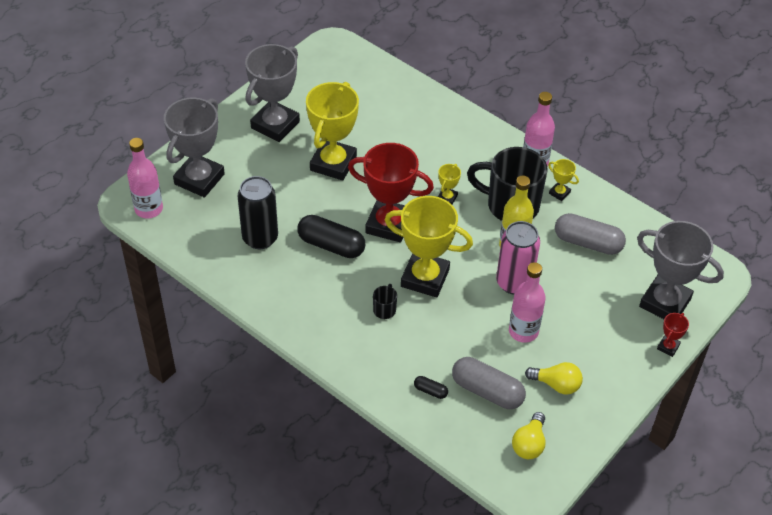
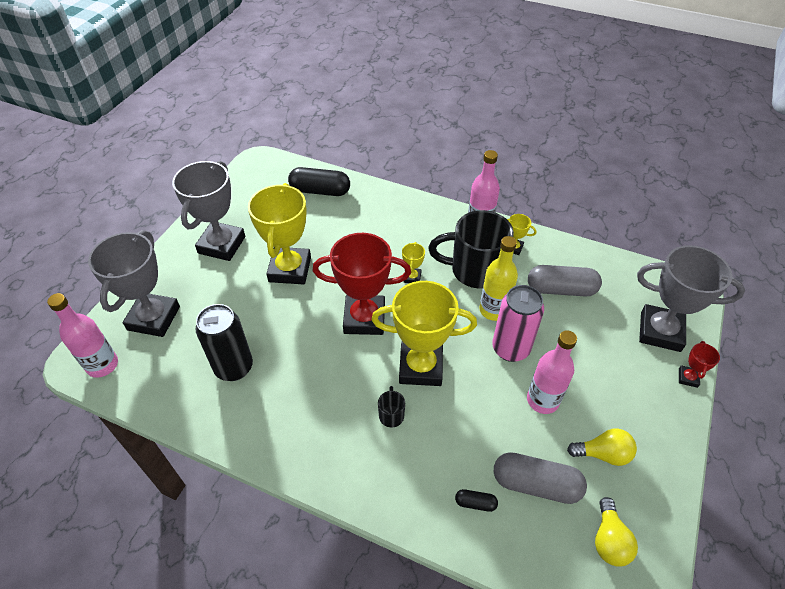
camera: 15 degrees left, 0 degrees up
(331, 245) = (312, 356): black capsule -> black capsule (320, 191)

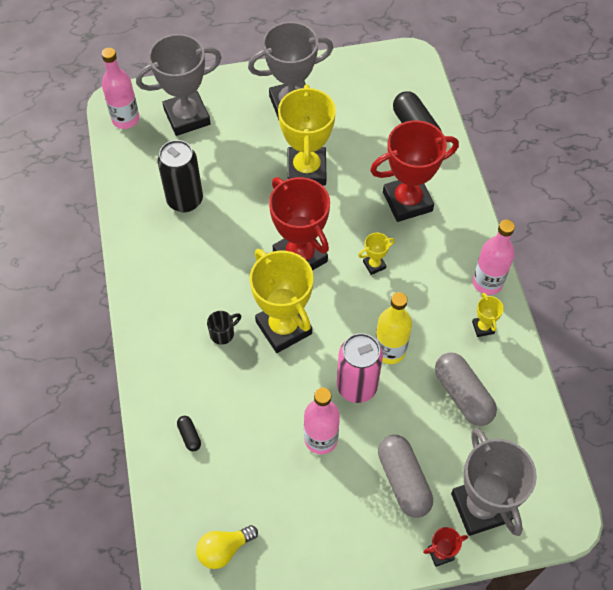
camera: 55 degrees right, 10 degrees up
(290, 269) = (306, 170): yellow trophy -> yellow trophy turned 60 degrees counterclockwise
(375, 229) = (407, 201): none -> red trophy
(474, 270) = (425, 309): black mug -> none
(536, 484) = (236, 472): grey capsule -> grey capsule (403, 480)
(603, 454) = (301, 512): yellow light bulb -> none

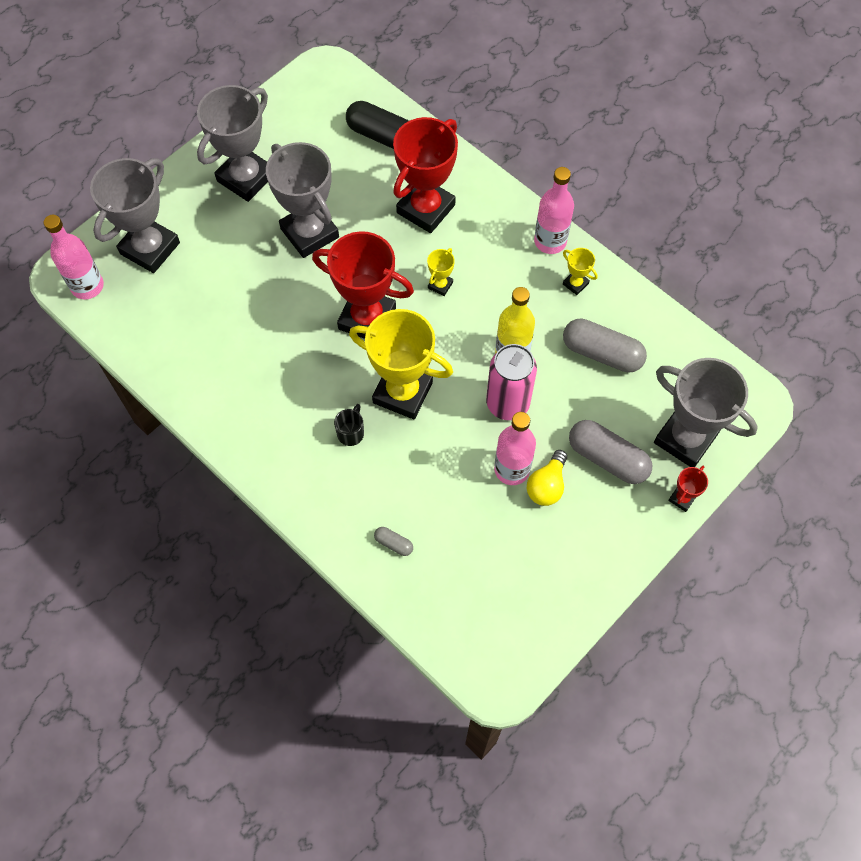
camera: 35 degrees left, 5 degrees up
(185, 200) = (214, 330): black can -> none
(189, 436) = (393, 543): black capsule -> grey capsule
(224, 549) = (502, 619): yellow light bulb -> yellow light bulb (547, 485)
(306, 170) = (309, 233): yellow trophy -> grey trophy

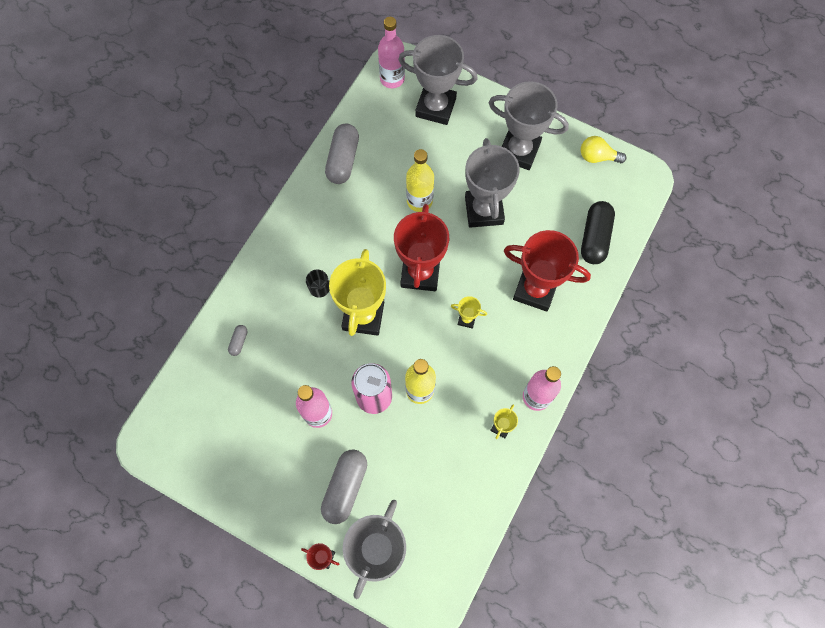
camera: 75 degrees right, 5 degrees up
(272, 297) = (419, 201): none -> yellow bottle
(309, 233) = (484, 210): grey trophy -> grey trophy turned 45 degrees counterclockwise
(547, 485) = (310, 444): yellow light bulb -> yellow light bulb (597, 157)
(602, 353) = (440, 463): grey capsule -> grey capsule (343, 160)

